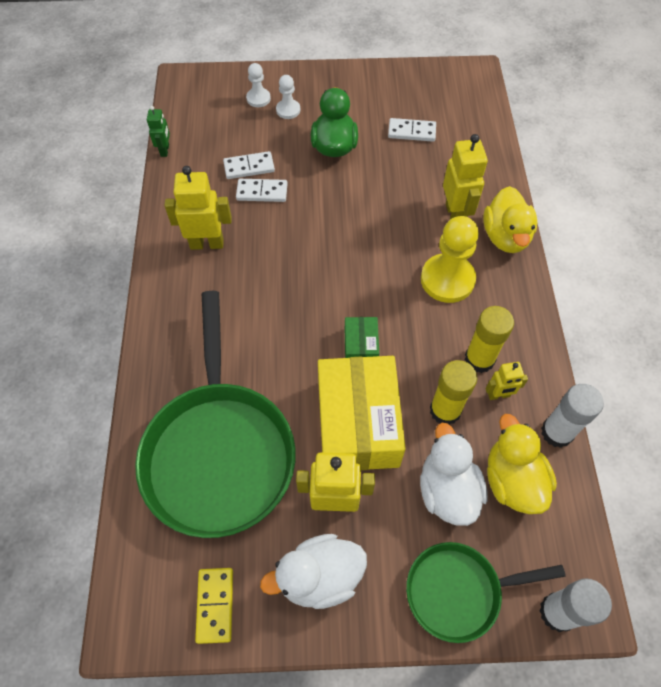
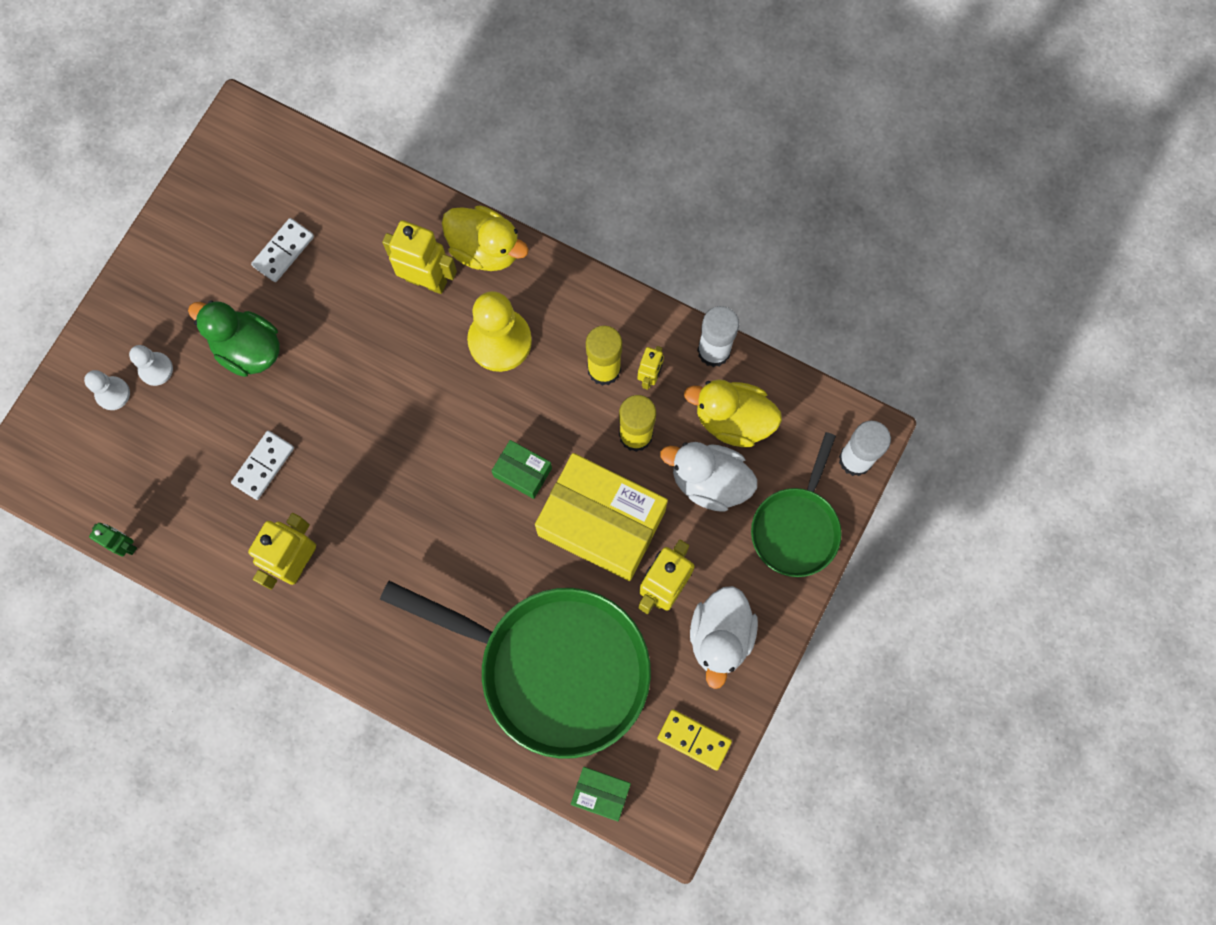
camera: 60 degrees left, 15 degrees up
(130, 548) = (600, 793): none -> green box
(249, 167) = (216, 461): white domino -> none

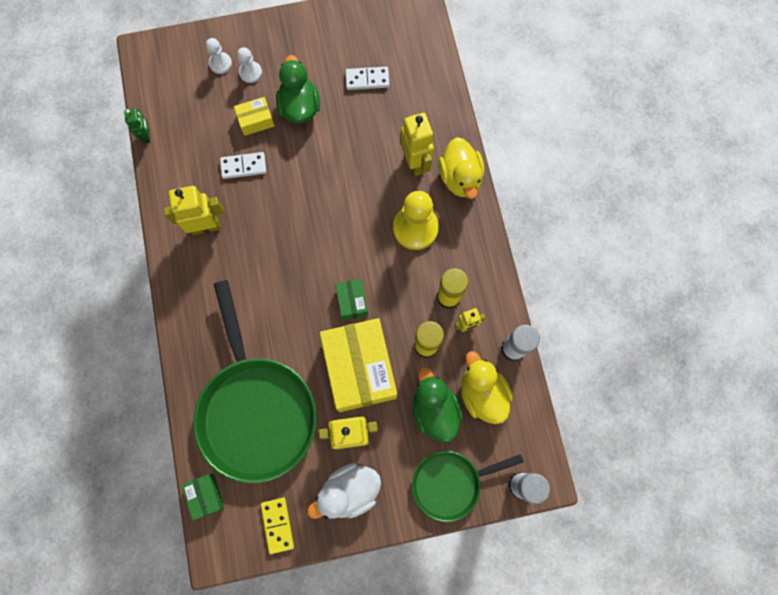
camera: 50 degrees right, 0 degrees up
(220, 409) = (256, 120): none -> yellow box
(709, 482) = (434, 409): white duck -> green duck

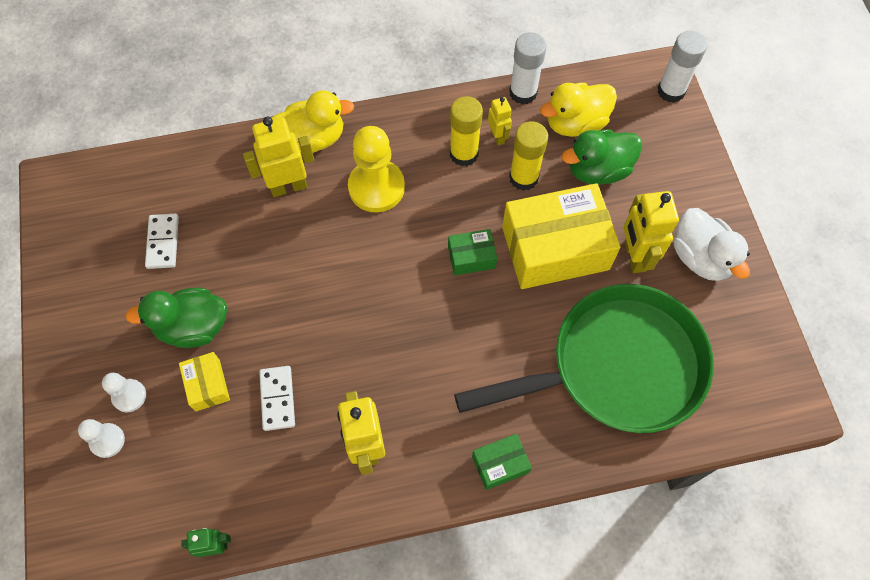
camera: 90 degrees left, 10 degrees down
(206, 495) = (730, 424): green box -> green box (500, 464)
(277, 525) = (751, 336): yellow domino -> none
(450, 483) = (678, 156): green pan -> none

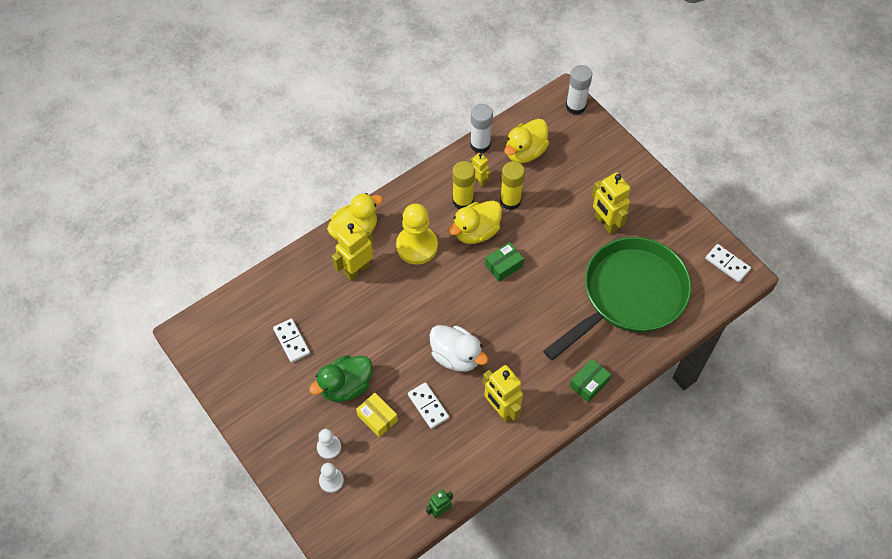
camera: 25 degrees left, 5 degrees down
(459, 199) = (476, 232): none -> yellow duck
(555, 248) = (554, 238): yellow box -> none
(598, 170) = (555, 177): green duck -> none
(701, 258) = (646, 207): white duck -> white duck (456, 356)
(777, 382) = (727, 264): none -> white domino

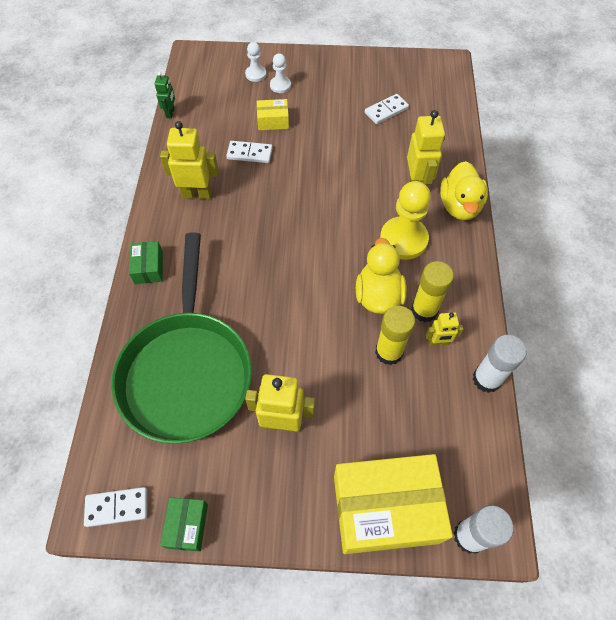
camera: 130 degrees right, 0 degrees up
(292, 341) = (386, 111): white domino -> white domino turned 45 degrees counterclockwise
(346, 386) = (317, 119): green duck -> none
(456, 356) = (270, 196): white duck -> none
(504, 266) = (320, 291): green box -> green box (187, 526)
(525, 152) = (442, 417): yellow duck -> none
(599, 147) = (385, 508): none -> yellow box

